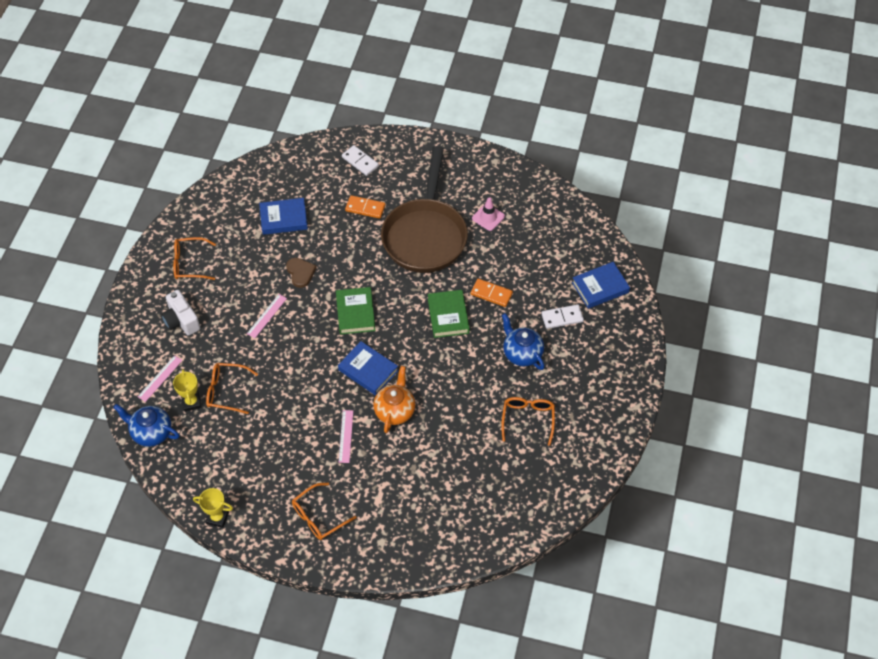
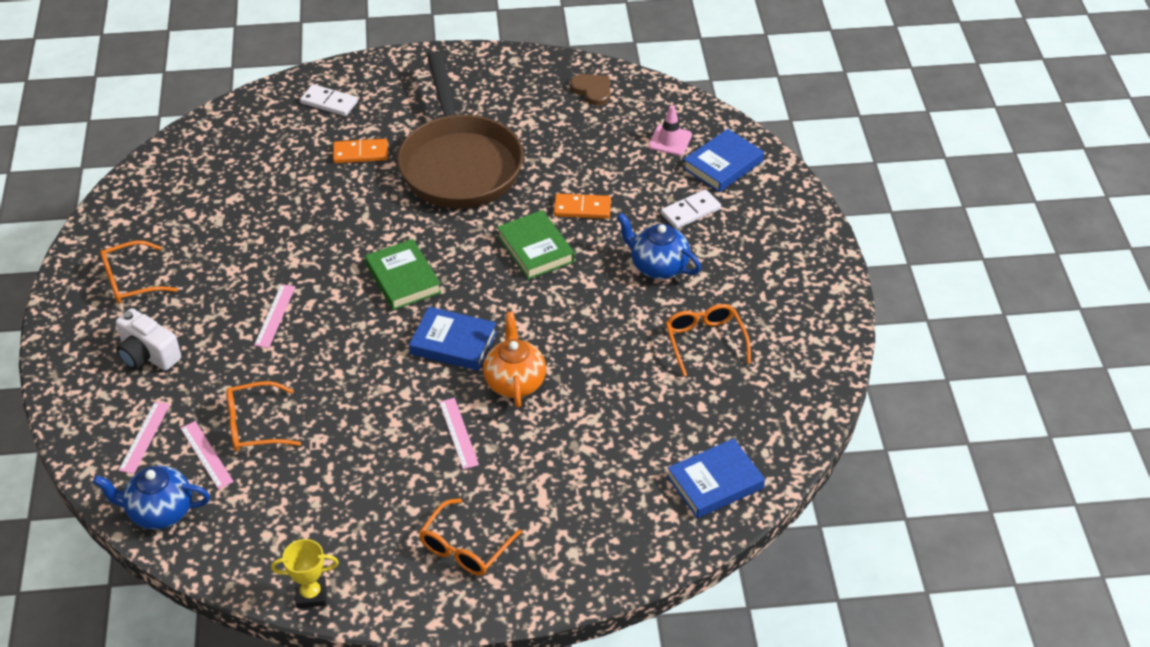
camera: 20 degrees left, 10 degrees down
(191, 402) = (206, 454): yellow trophy -> pink ruler
(283, 218) = (249, 193): blue book -> blue book (715, 482)
(300, 273) = (302, 251): brown heart -> brown heart (592, 90)
(488, 217) = (535, 123): pink traffic cone -> pink traffic cone (670, 140)

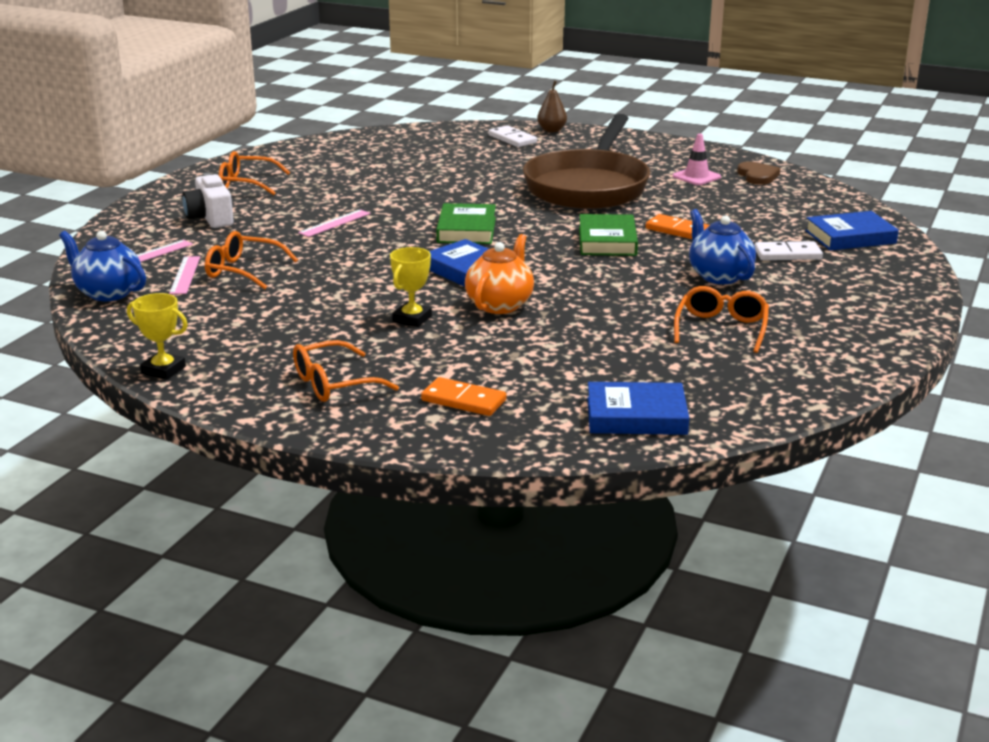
camera: 30 degrees right, 20 degrees down
(355, 72) = (551, 130): none -> brown pear
(360, 153) = (508, 165): orange domino -> orange domino (463, 400)
(458, 433) = (412, 319): pink ruler -> yellow trophy
(670, 140) = (808, 214): pink traffic cone -> pink traffic cone (696, 177)

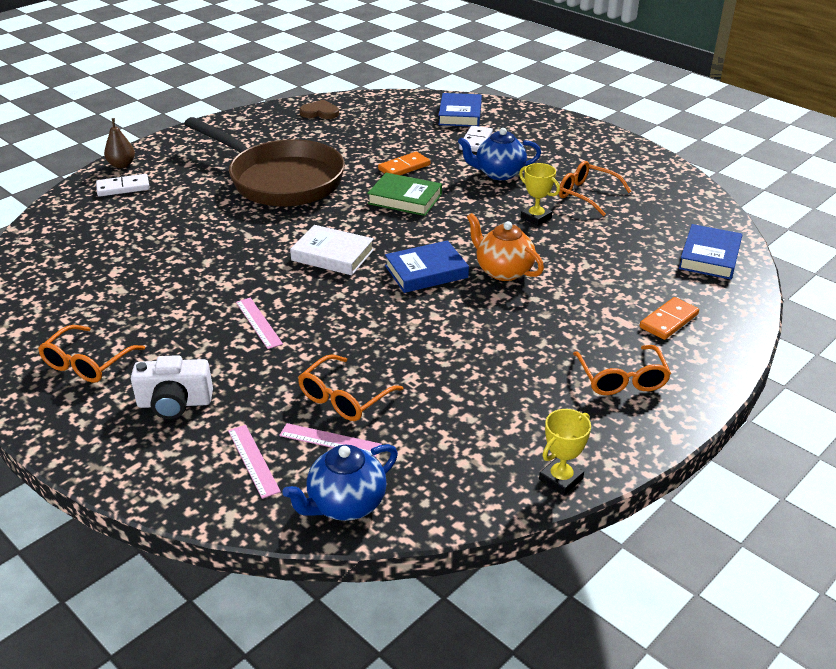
camera: 70 degrees left, 10 degrees up
(412, 319) = (510, 318): yellow trophy -> yellow trophy (536, 218)
(466, 230) = (333, 255): green book -> white book
(696, 177) = (300, 134): pink traffic cone -> none

